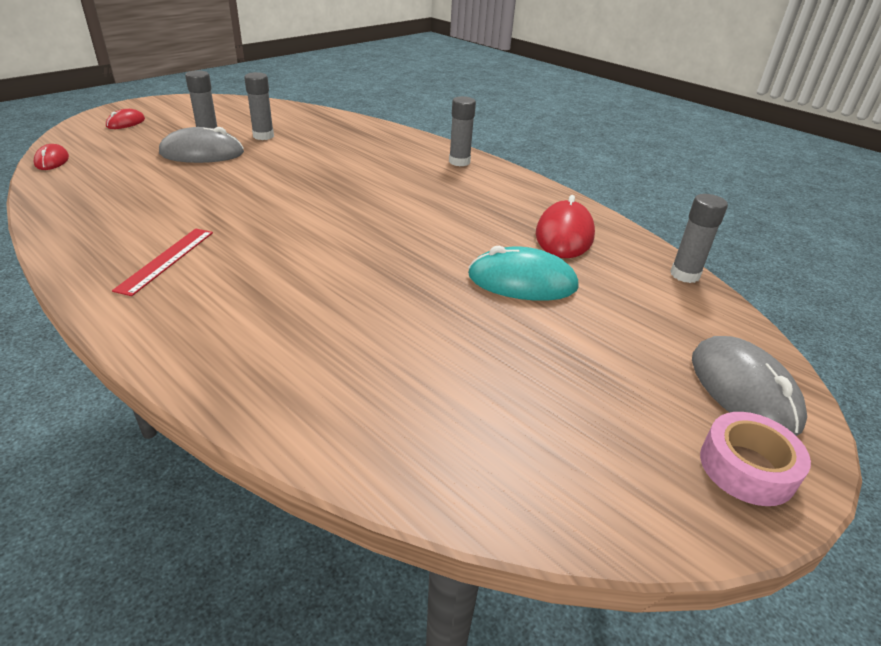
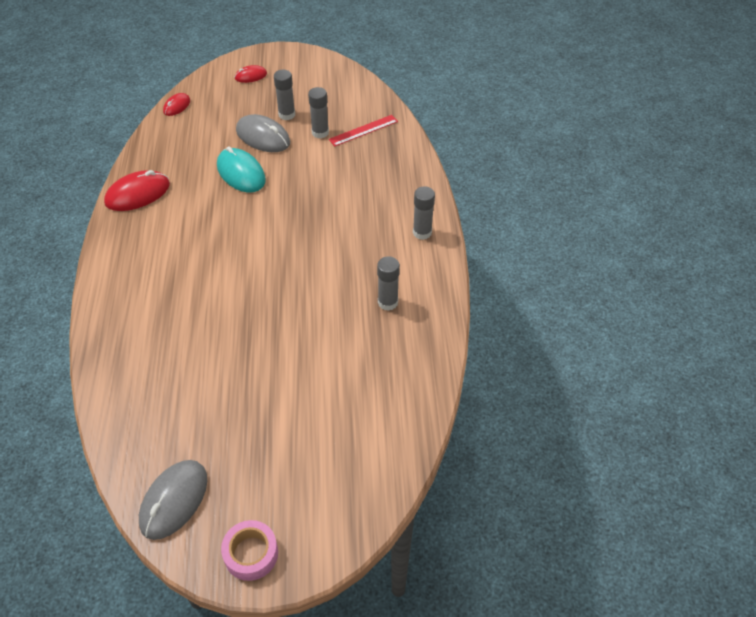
camera: 45 degrees right, 15 degrees up
(166, 260) = (154, 237): red ruler -> red ruler (363, 130)
(522, 281) = (310, 370): turquoise mouse -> turquoise mouse (241, 173)
(564, 235) = (391, 350): red mouse -> red mouse (137, 194)
(684, 275) = (418, 433): grey glue stick -> grey glue stick (387, 302)
(743, 389) = (318, 522): grey mouse -> grey mouse (174, 500)

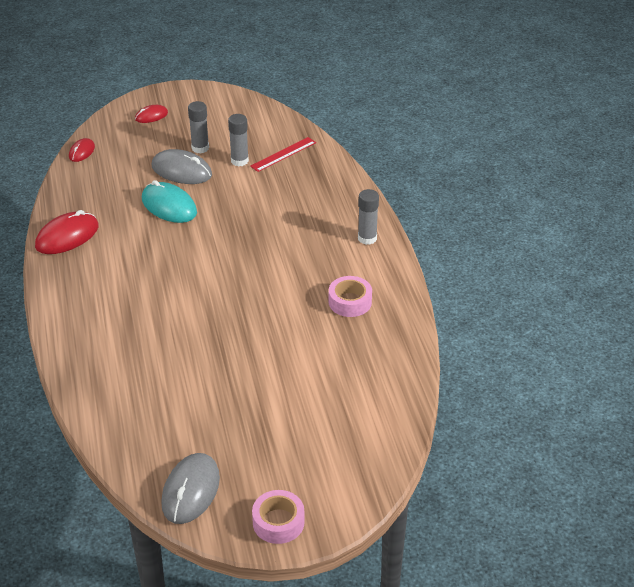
camera: 10 degrees left, 10 degrees down
(387, 302) = (350, 302): grey glue stick -> pink tape

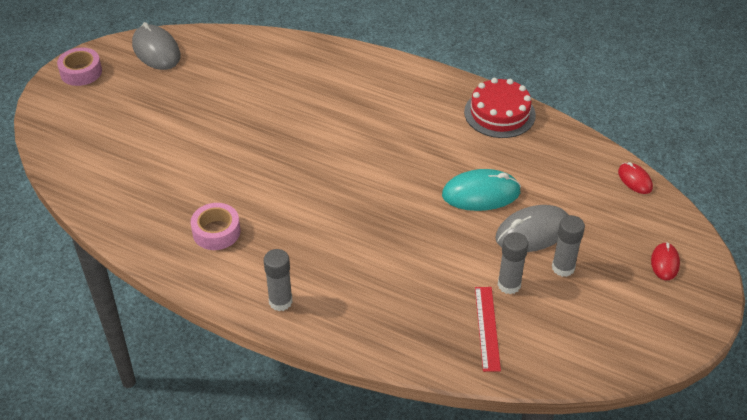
camera: 130 degrees right, 5 degrees up
(67, 236) = (499, 113): red mouse -> red cake

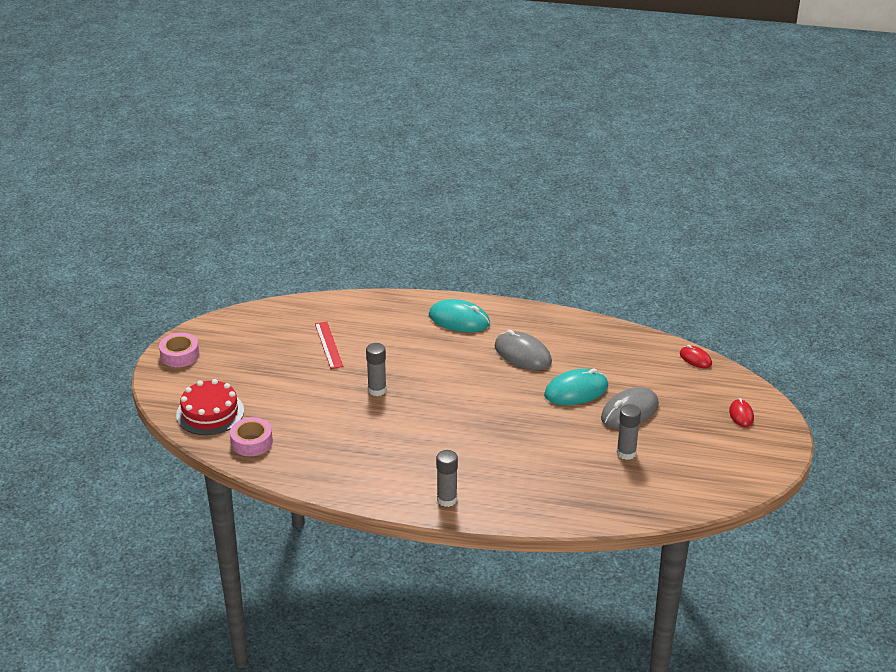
camera: 15 degrees left, 10 degrees down
(156, 50) = (240, 326): grey mouse -> grey mouse (522, 354)
(216, 232) = (367, 459): pink tape -> pink tape (252, 442)
(385, 83) = (459, 320): none -> turquoise mouse
(487, 328) = (621, 486): red ruler -> red ruler (328, 345)
(499, 113) = (566, 327): red cake -> red cake (210, 413)
(563, 267) = (663, 433): grey glue stick -> grey glue stick (377, 390)

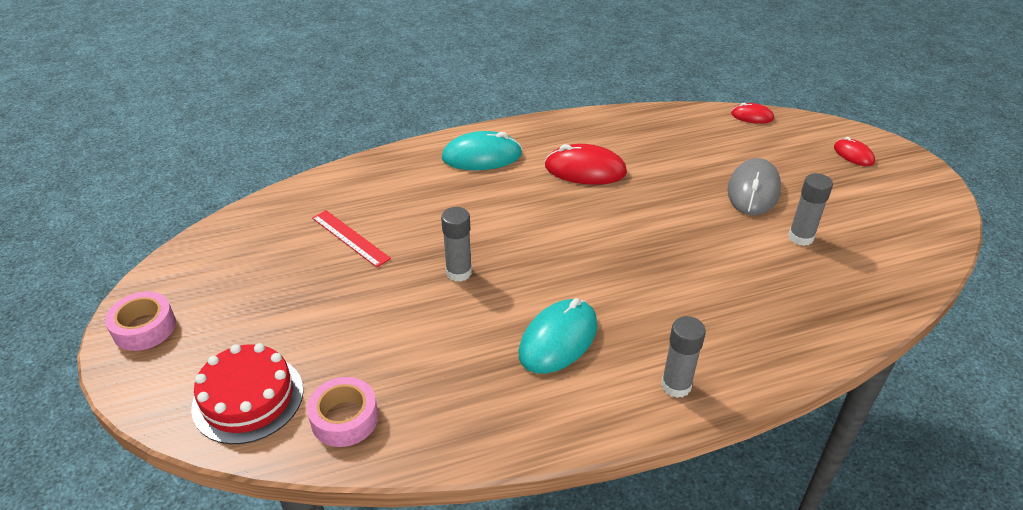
camera: 30 degrees left, 5 degrees up
(522, 354) = (585, 170): grey mouse -> red mouse
(576, 391) = (679, 189): turquoise mouse -> turquoise mouse (558, 339)

